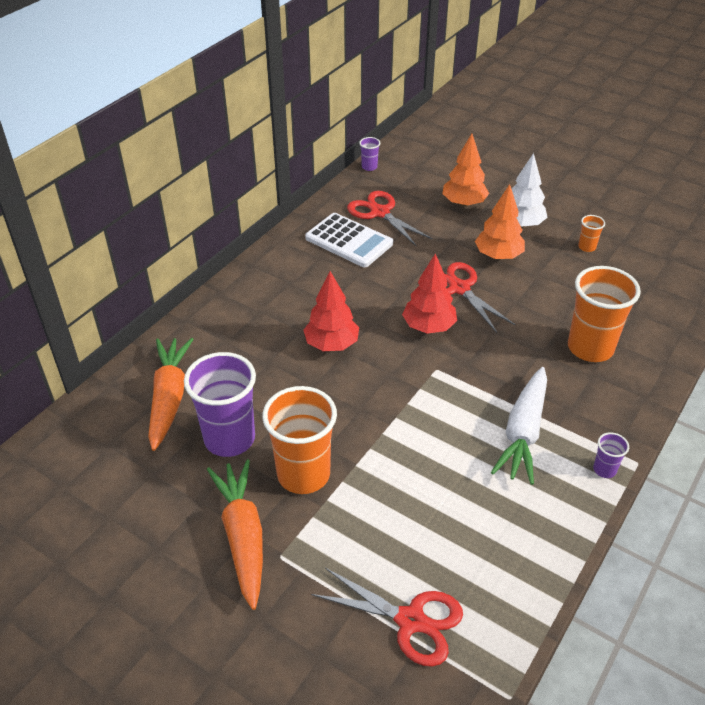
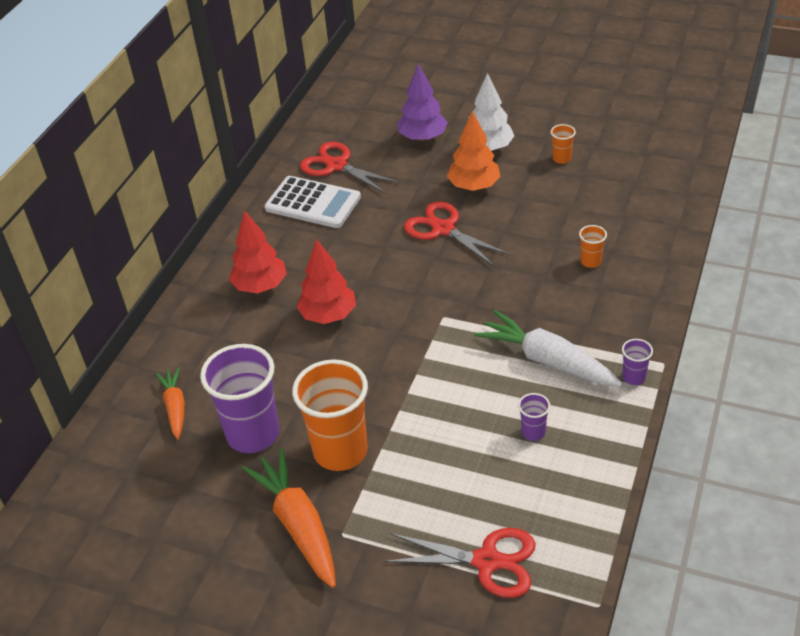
camera: 10 degrees left, 0 degrees up
(169, 397) = (175, 407): orange carrot -> orange carrot, size x0.60
(369, 167) = (310, 118): purple cup -> purple cup (533, 432)
(428, 327) = (423, 275): red tree -> red tree (260, 286)
(463, 203) = (422, 138): orange tree -> purple tree
(523, 433) = (546, 360): white carrot -> white carrot turned 120 degrees clockwise
(590, 348) = (590, 261): orange cup -> orange cup, size x0.44

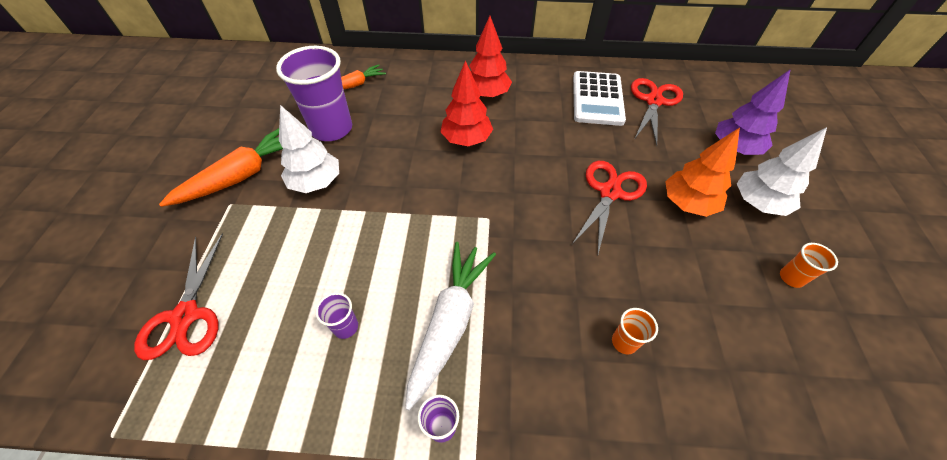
camera: 70 degrees right, 10 degrees up
(340, 451) = (316, 182): orange cup -> white tree

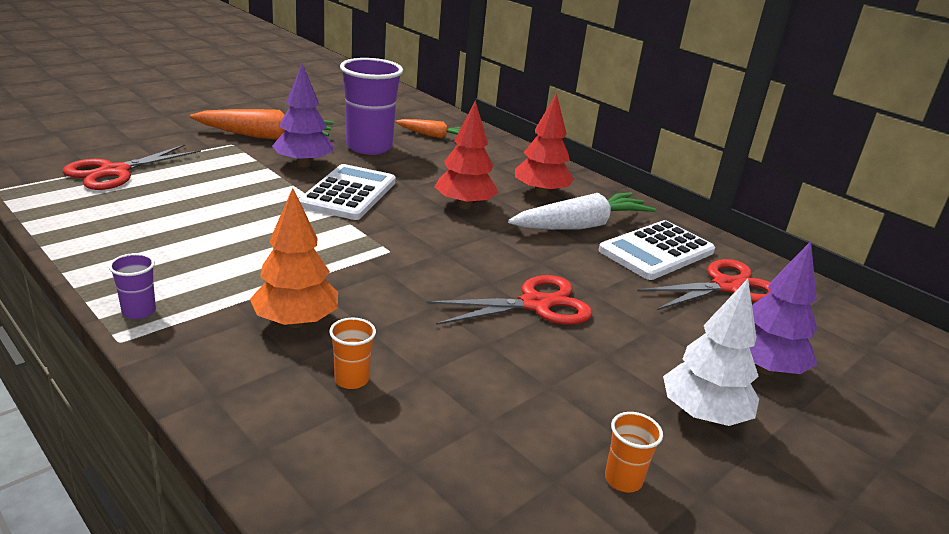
camera: 40 degrees right, 25 degrees down
(316, 182) = (303, 164): white tree -> purple tree
(345, 327) = (182, 232): purple cup -> none
(388, 187) = (348, 193): none -> white calculator
(450, 321) = (248, 275): white carrot -> white carrot (581, 225)
(687, 204) = (608, 361): orange tree -> orange tree (296, 322)

